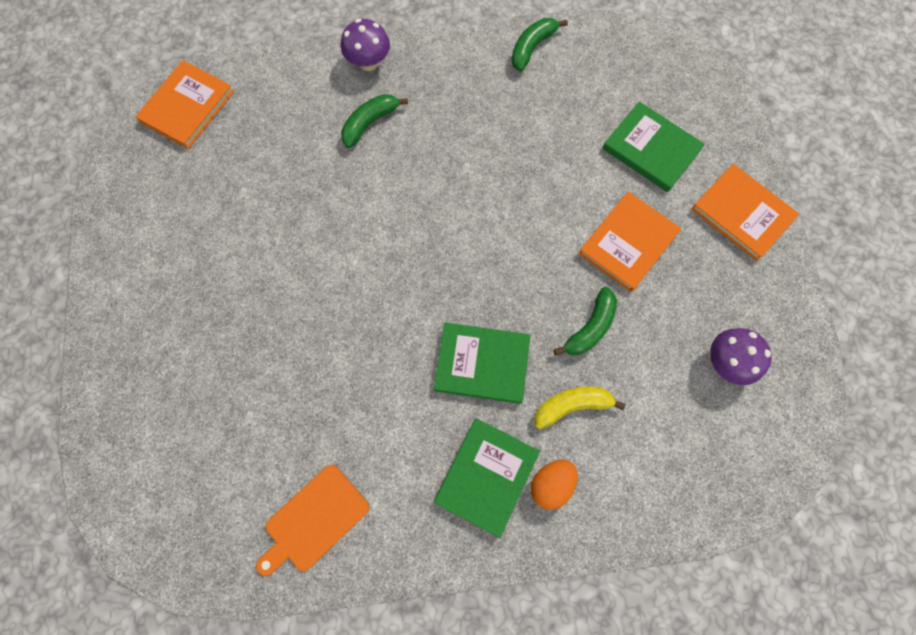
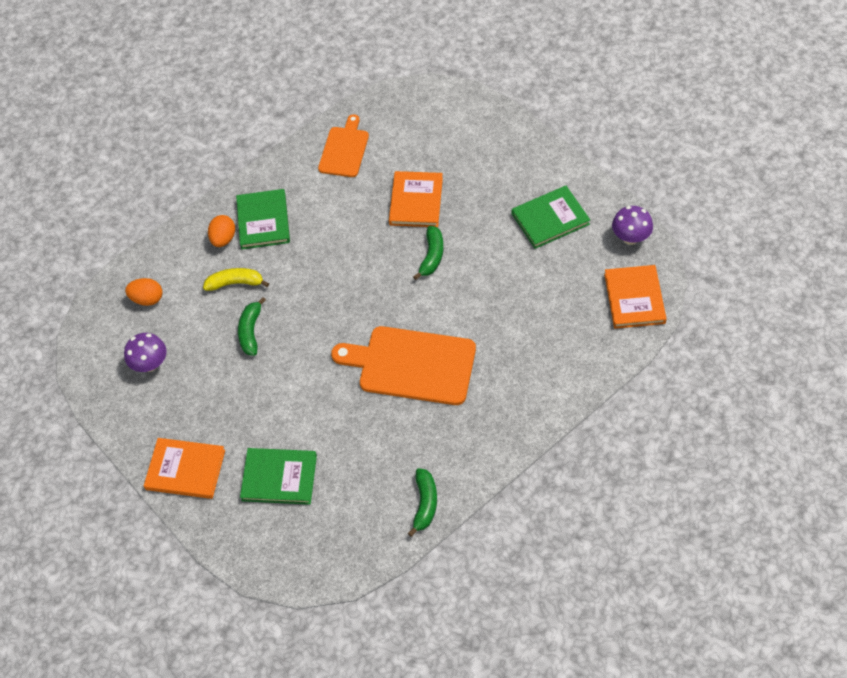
camera: 150 degrees right, 15 degrees down
(369, 62) = (539, 410): purple mushroom -> purple mushroom (630, 237)
(370, 123) = (499, 368): green banana -> green banana (432, 256)
(448, 178) = (412, 365): none -> orange cutting board
(482, 364) = (306, 272): green book -> green book (550, 219)
(572, 406) = (235, 283): yellow banana -> yellow banana turned 135 degrees counterclockwise
(628, 243) = (257, 399): orange book -> orange book (416, 201)
(690, 457) = (147, 299): none -> orange egg

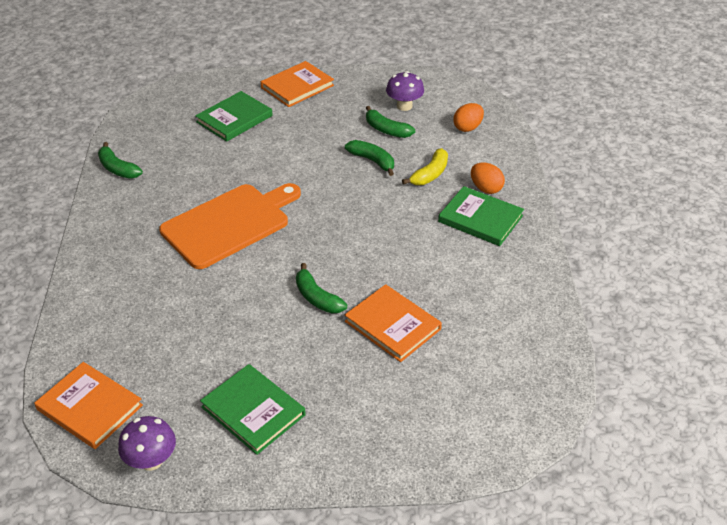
camera: 125 degrees right, 15 degrees down
(198, 352) = (386, 130): none -> green banana
(344, 150) = (515, 313): orange cutting board -> none
(550, 219) = (253, 411): green book -> green book turned 60 degrees counterclockwise

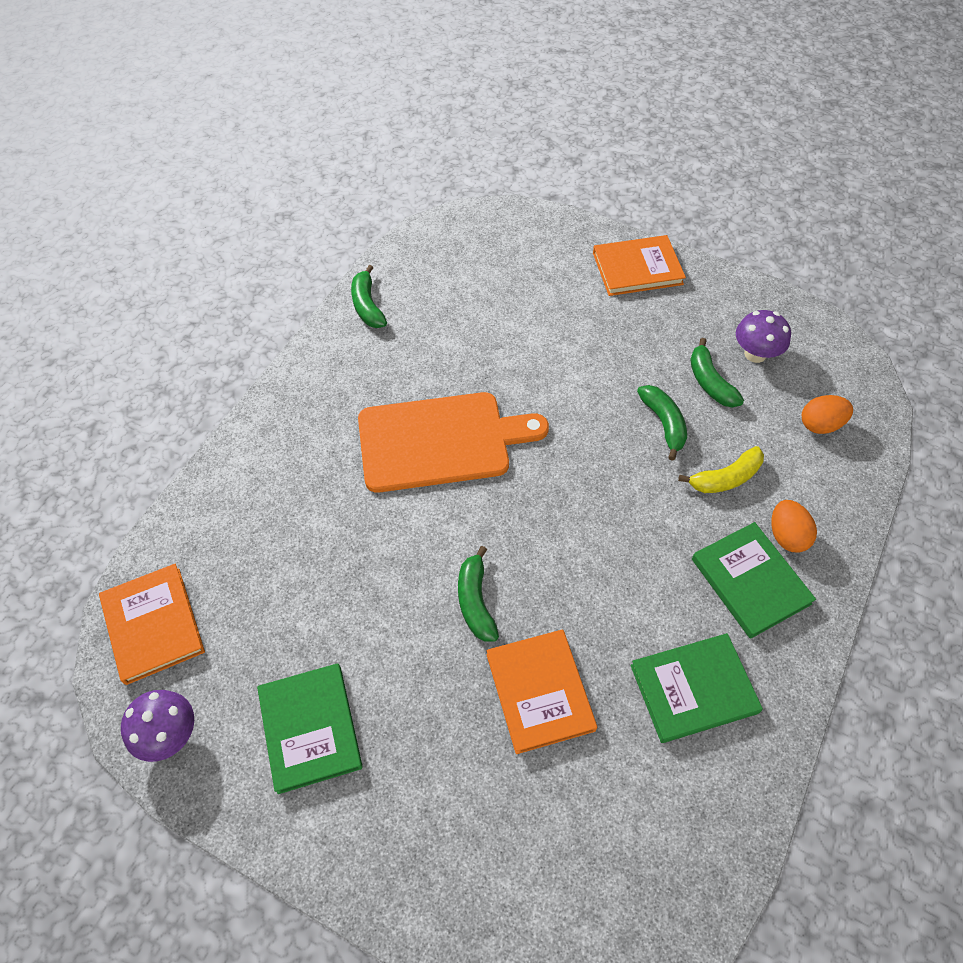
camera: 30 degrees right, 15 degrees up
(234, 119) = (535, 287): green book -> green book (693, 689)

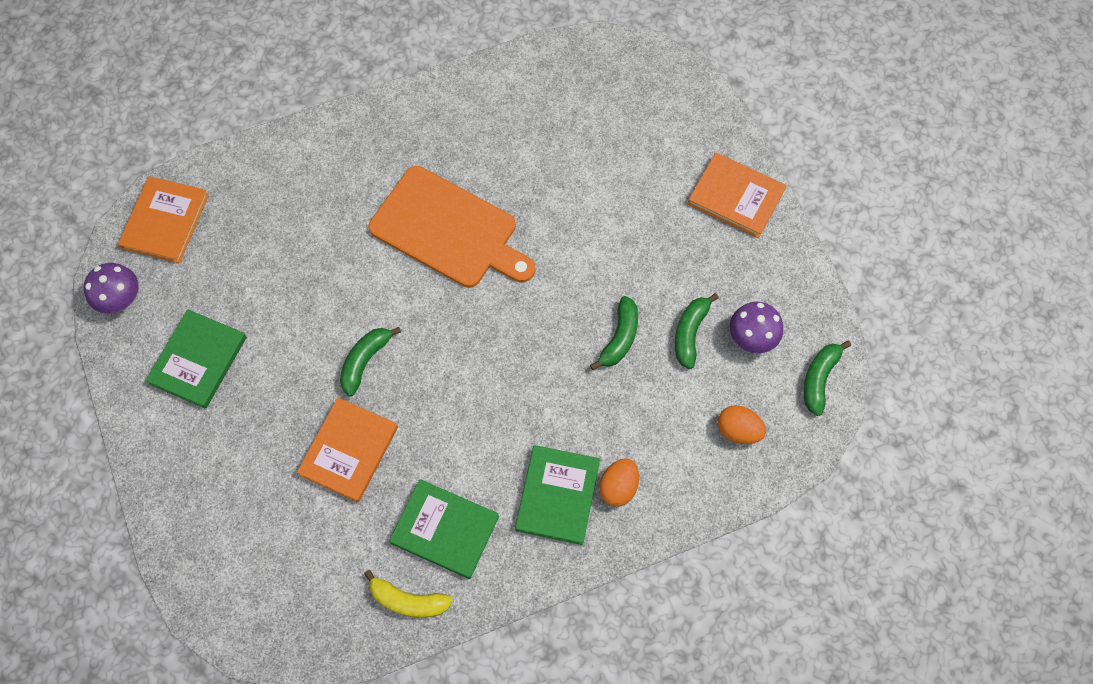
camera: 40 degrees right, 10 degrees up
(367, 305) = (497, 81): green banana -> green banana (819, 378)
(725, 478) = (620, 413): yellow banana -> yellow banana (408, 600)

